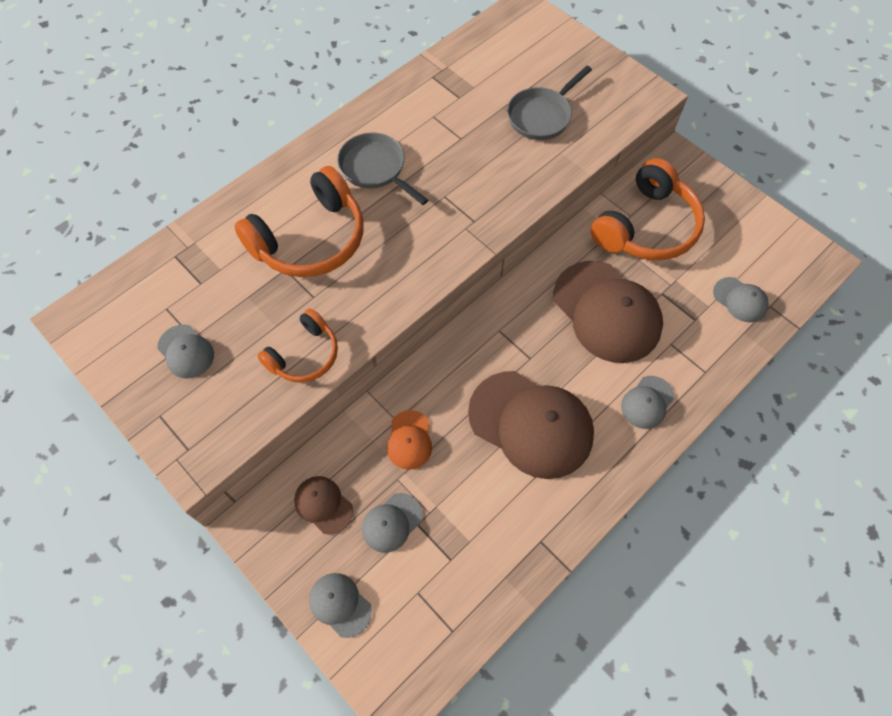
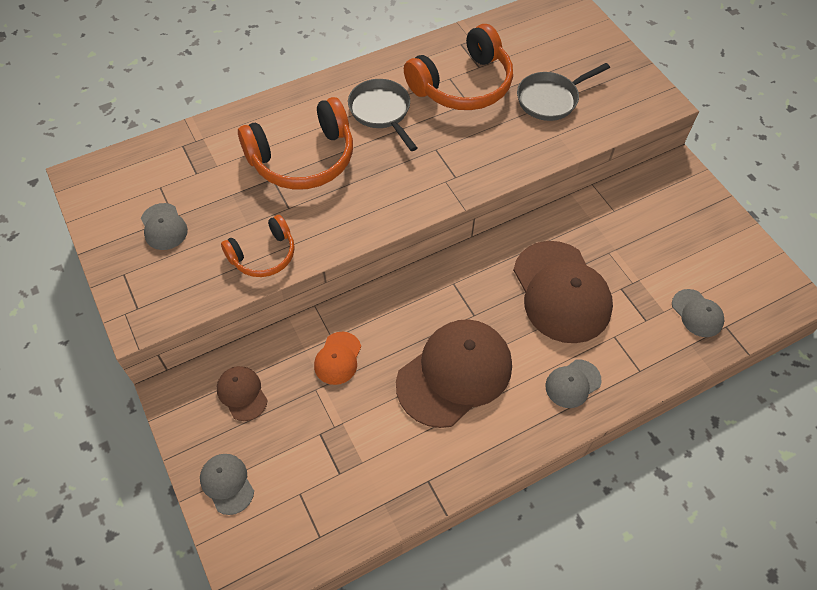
camera: 15 degrees right, 5 degrees down
(392, 522) = (297, 426): grey cap -> none
(531, 424) = (454, 374): brown cap -> brown cap turned 90 degrees counterclockwise
(646, 226) = (626, 224): orange headphones -> orange headphones (463, 85)

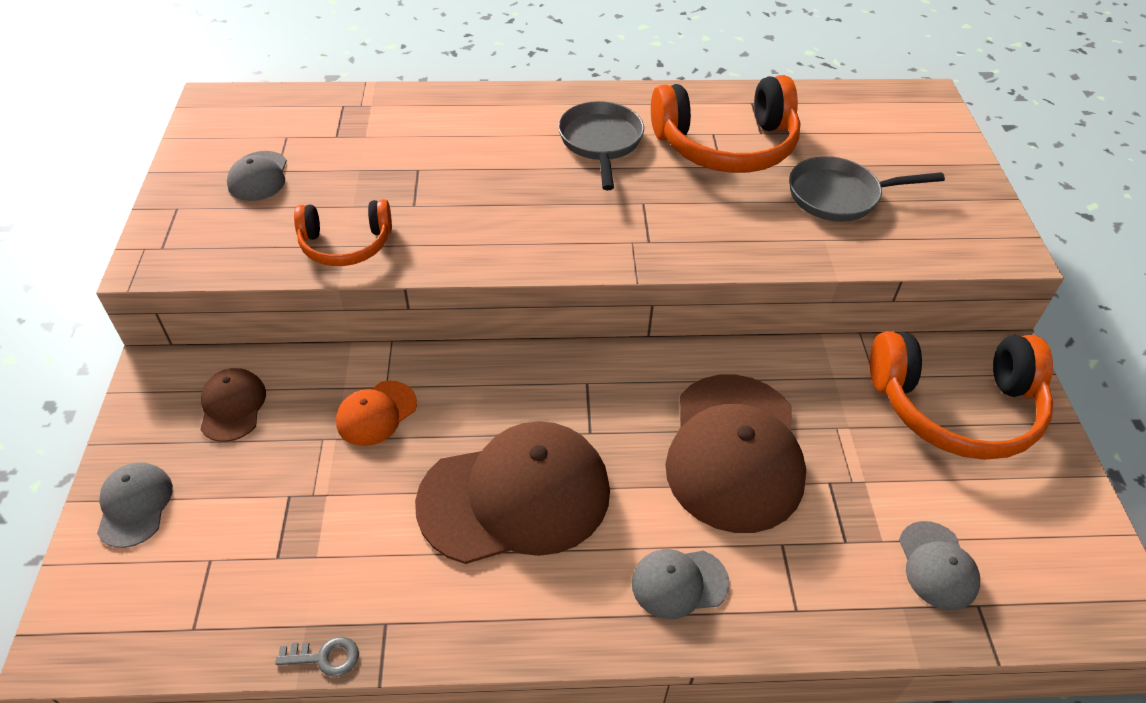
camera: 25 degrees right, 10 degrees down
(303, 158) = (469, 160): orange headphones -> orange headphones (955, 407)
(406, 515) = (325, 657): none -> grey key

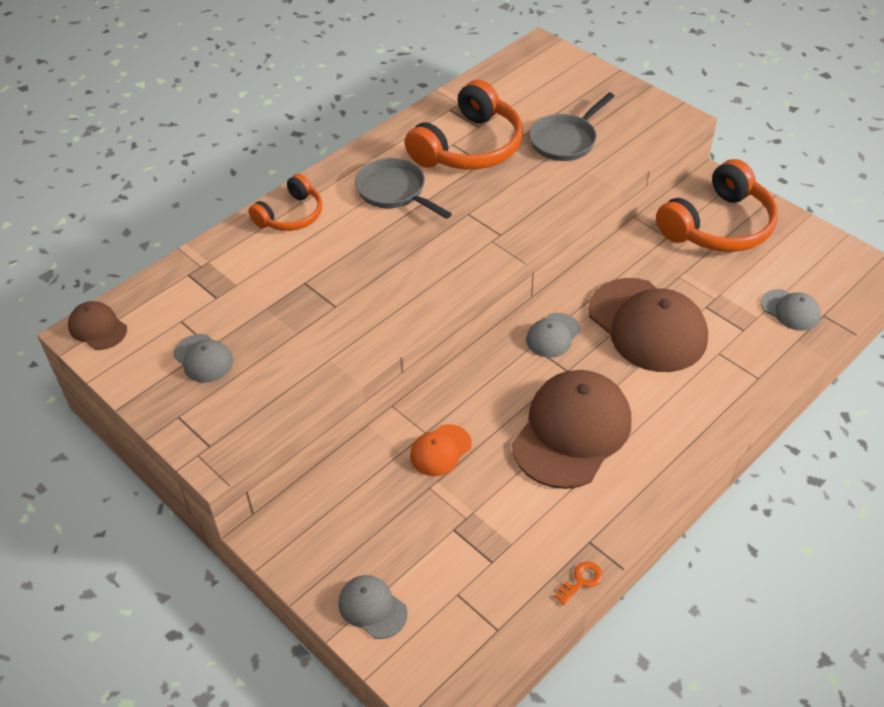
camera: 40 degrees left, 0 degrees up
(232, 406) = (349, 514): brown cap -> brown cap (97, 328)
(325, 657) = (581, 581): grey key -> orange key
(346, 244) = (328, 358): orange headphones -> orange headphones (291, 215)
(376, 413) = (440, 450): orange cap -> orange cap turned 45 degrees clockwise
(679, 583) = (697, 408): grey cap -> grey cap (553, 335)

